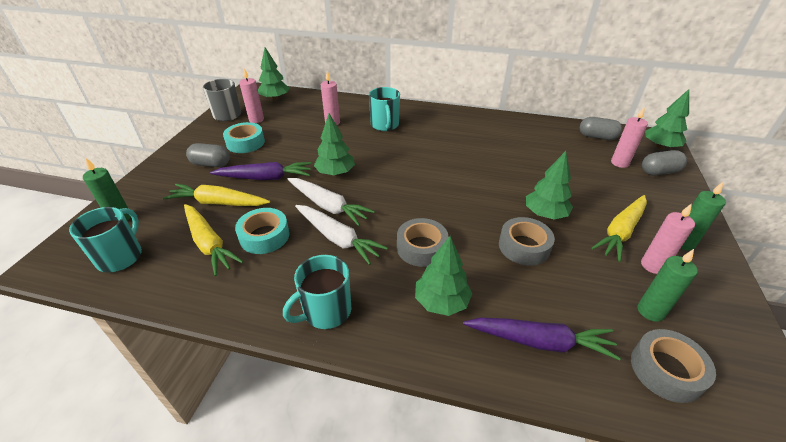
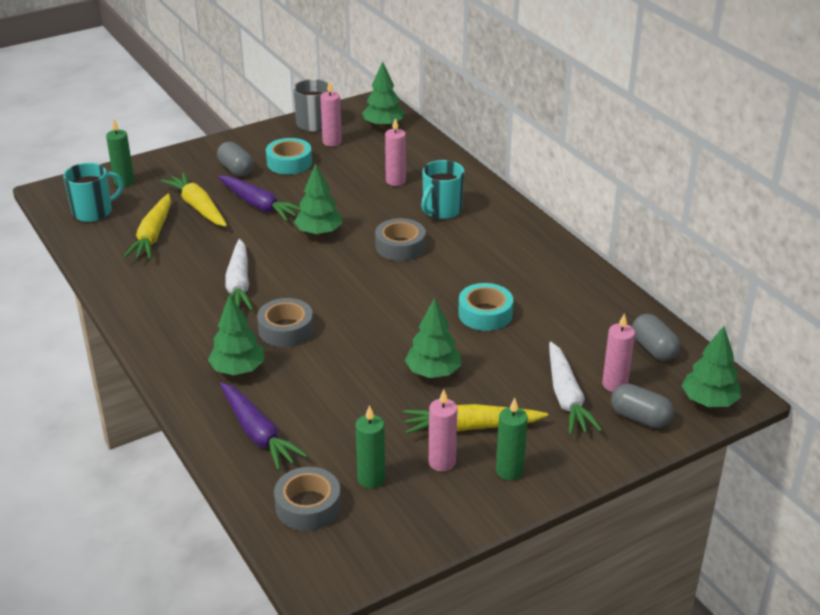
camera: 45 degrees right, 5 degrees down
(264, 236) = (193, 252): turquoise tape -> turquoise tape (485, 314)
(326, 311) = (161, 325): turquoise mug -> none
(328, 206) = (270, 256): white carrot -> white carrot (566, 397)
(524, 246) = (364, 380): grey tape -> grey tape (400, 246)

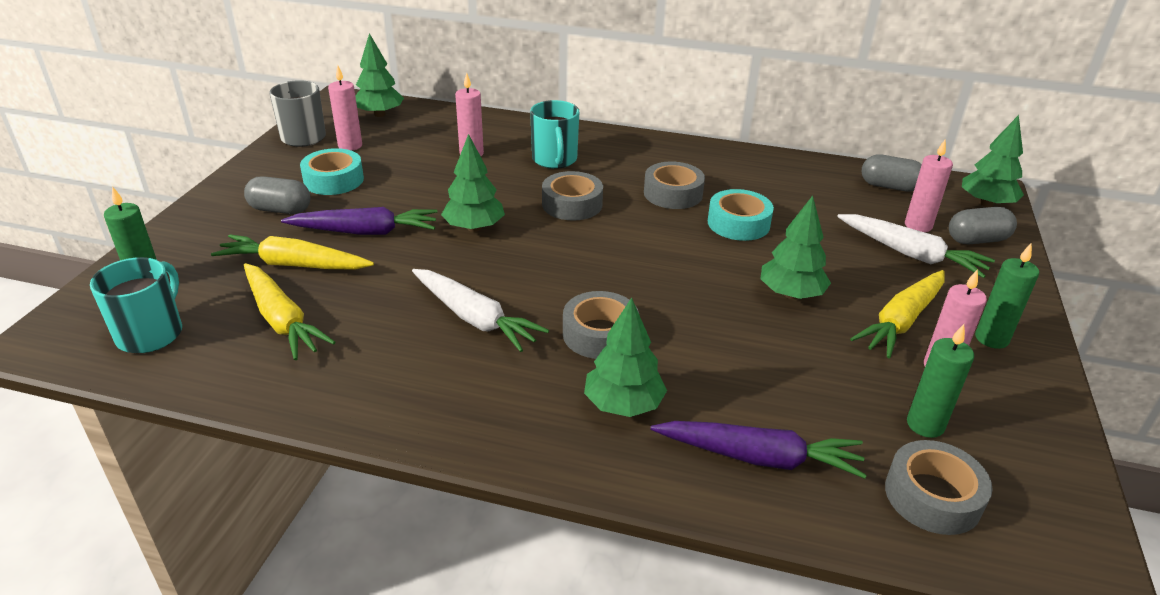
camera: 45 degrees left, 0 degrees up
(478, 272) = (673, 193): none -> grey tape

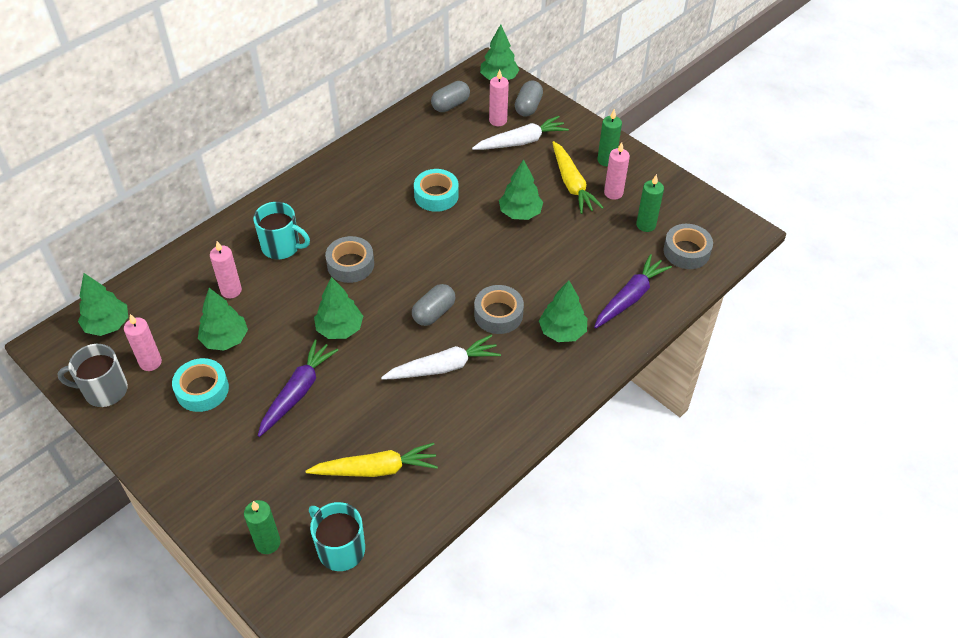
camera: 60 degrees left, 15 degrees up
(280, 210) = (223, 436): grey capsule -> grey capsule (434, 313)
(294, 265) = (312, 446): yellow carrot -> none
(406, 170) = (225, 339): none -> green tree
(673, 193) = (378, 207): grey tape -> none

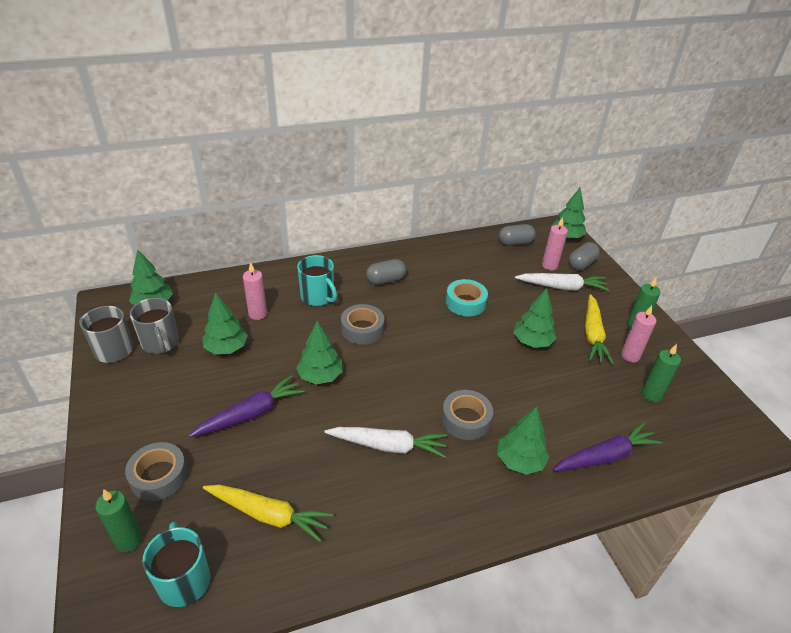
camera: 25 degrees right, 10 degrees down
(150, 362) = (160, 343): pink candle -> grey mug
(202, 390) = (180, 379): turquoise tape -> none
(434, 313) = (408, 395): grey capsule -> grey capsule (385, 280)
(686, 251) = (685, 435): grey tape -> grey tape (159, 476)

